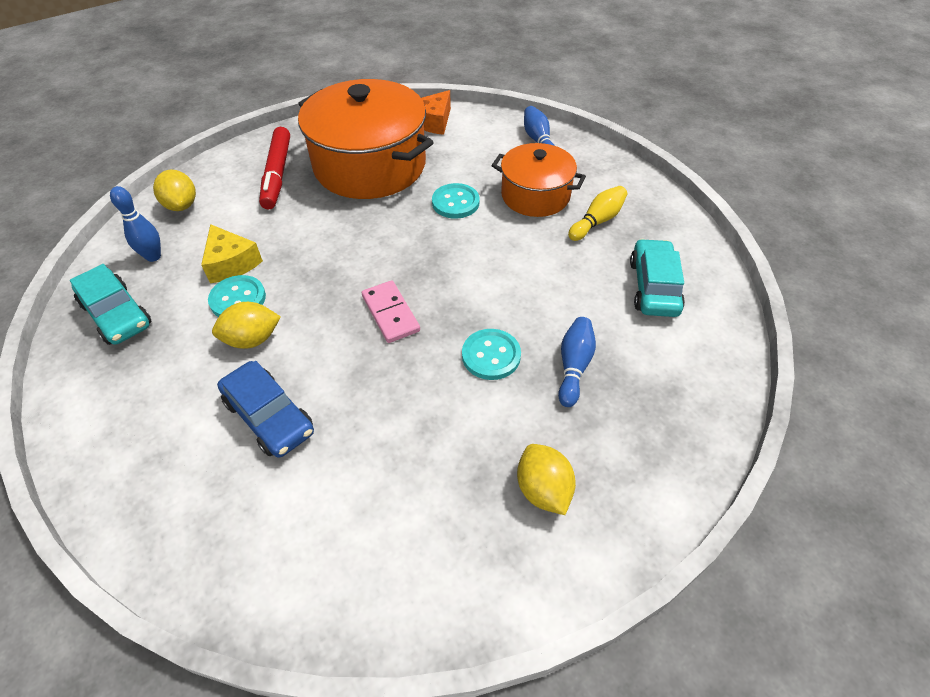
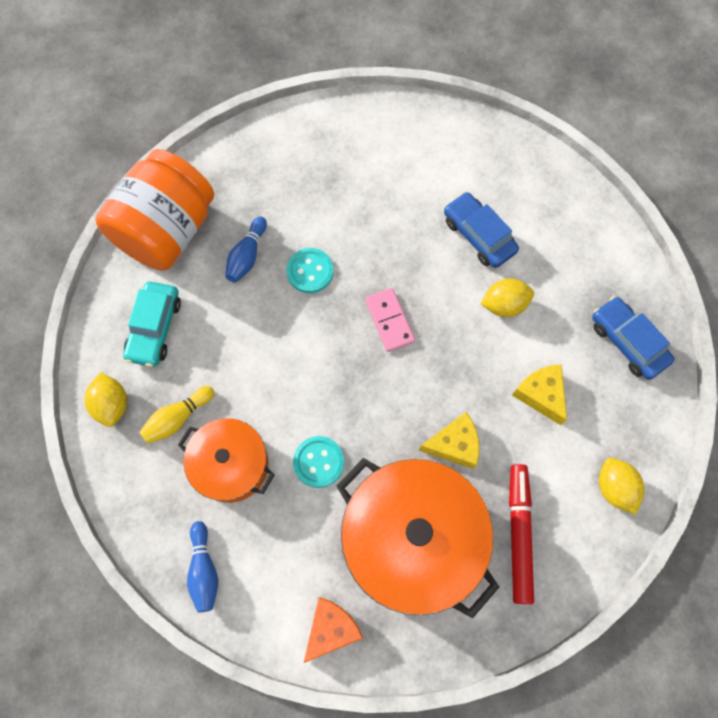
camera: 175 degrees left, 20 degrees up
(116, 315) = (627, 342): turquoise car -> blue car
(153, 256) = (619, 411): blue bowling pin -> none
(238, 299) = (525, 349): turquoise button -> none
(327, 222) = (454, 444): none -> yellow cheese
(543, 490) = (292, 169): yellow lemon -> yellow lemon (112, 404)
(688, 387) = (167, 231): none -> orange jar

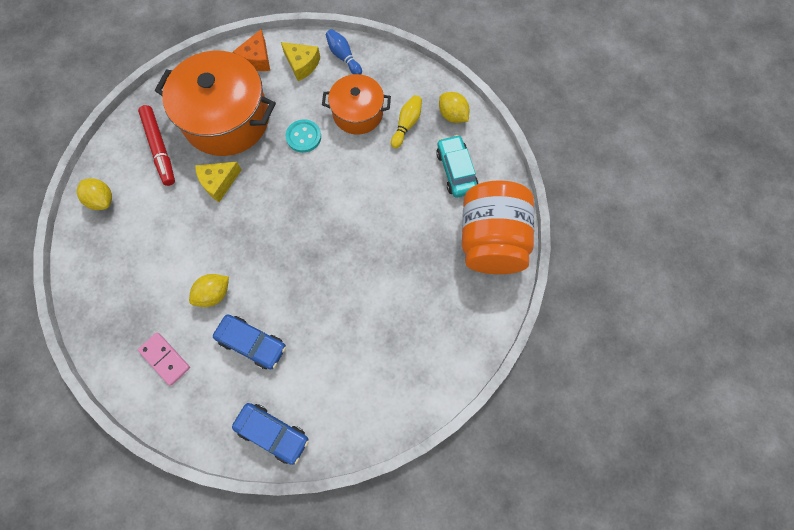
camera: 155 degrees right, 0 degrees up
(247, 256) = (422, 248): blue bowling pin -> none
(310, 271) = (370, 256): turquoise button -> none
(389, 321) = (295, 245): pink domino -> pink domino (165, 359)
(541, 394) = (168, 239): yellow cheese -> yellow cheese (302, 64)
(627, 342) = (111, 306): blue car -> blue car (272, 433)

